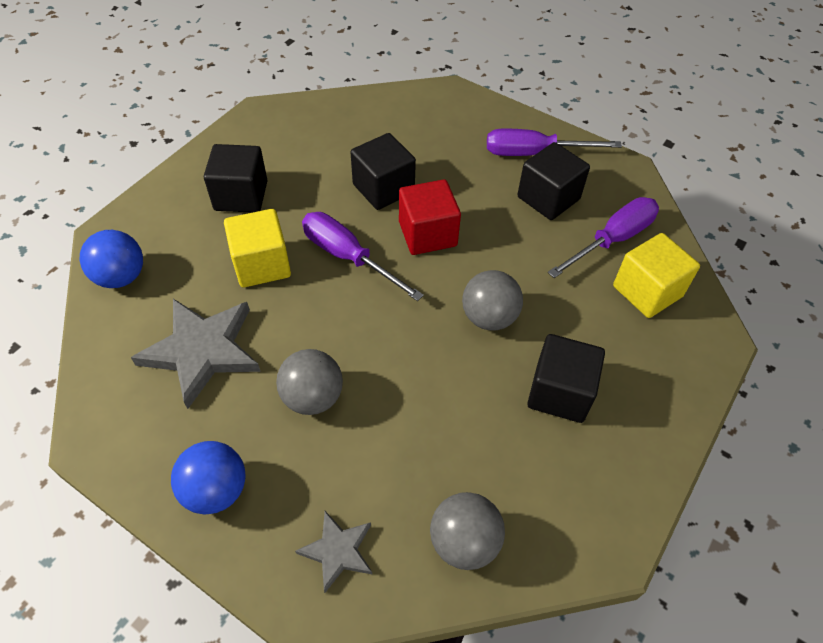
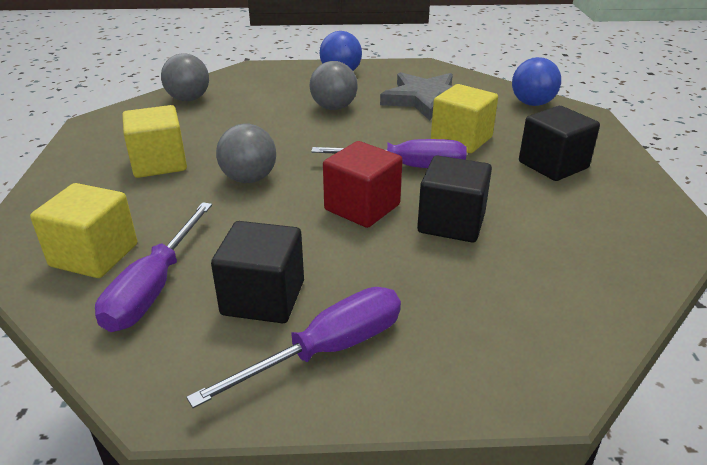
camera: 145 degrees right, 20 degrees down
(337, 551) = (256, 79): grey star -> none
(559, 392) = (159, 163): black cube -> yellow cube

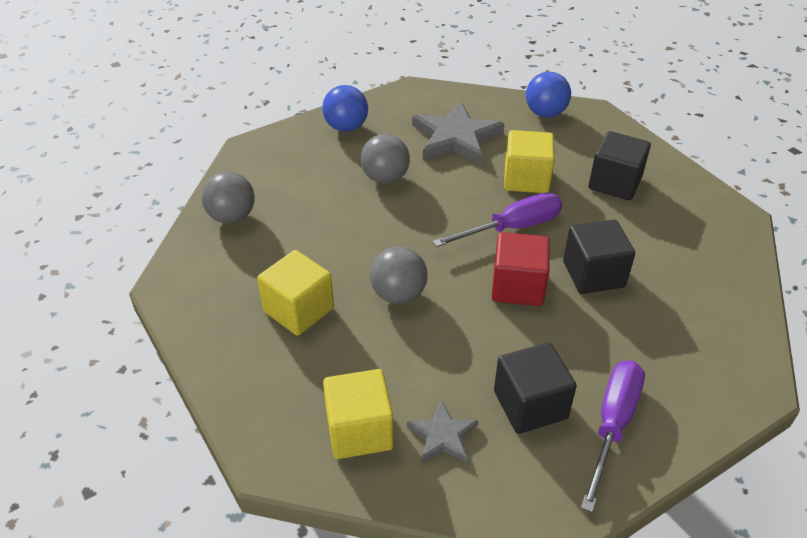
camera: 30 degrees left, 10 degrees up
(154, 287) = (442, 436): purple screwdriver -> grey star

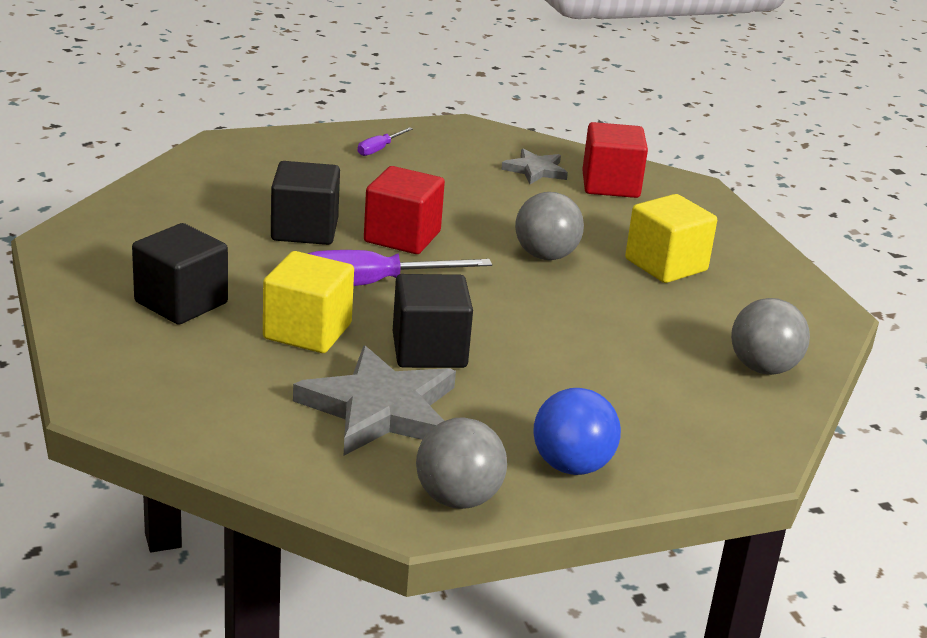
camera: 170 degrees left, 15 degrees down
(359, 430) = (610, 185): yellow cube -> red cube
(385, 178) = (524, 373): grey ball -> grey ball (458, 499)
(530, 405) = (445, 170): black cube -> black cube (429, 350)
(545, 113) = (190, 418): blue ball -> none
(612, 425) = (379, 149): purple screwdriver -> purple screwdriver, size x0.49

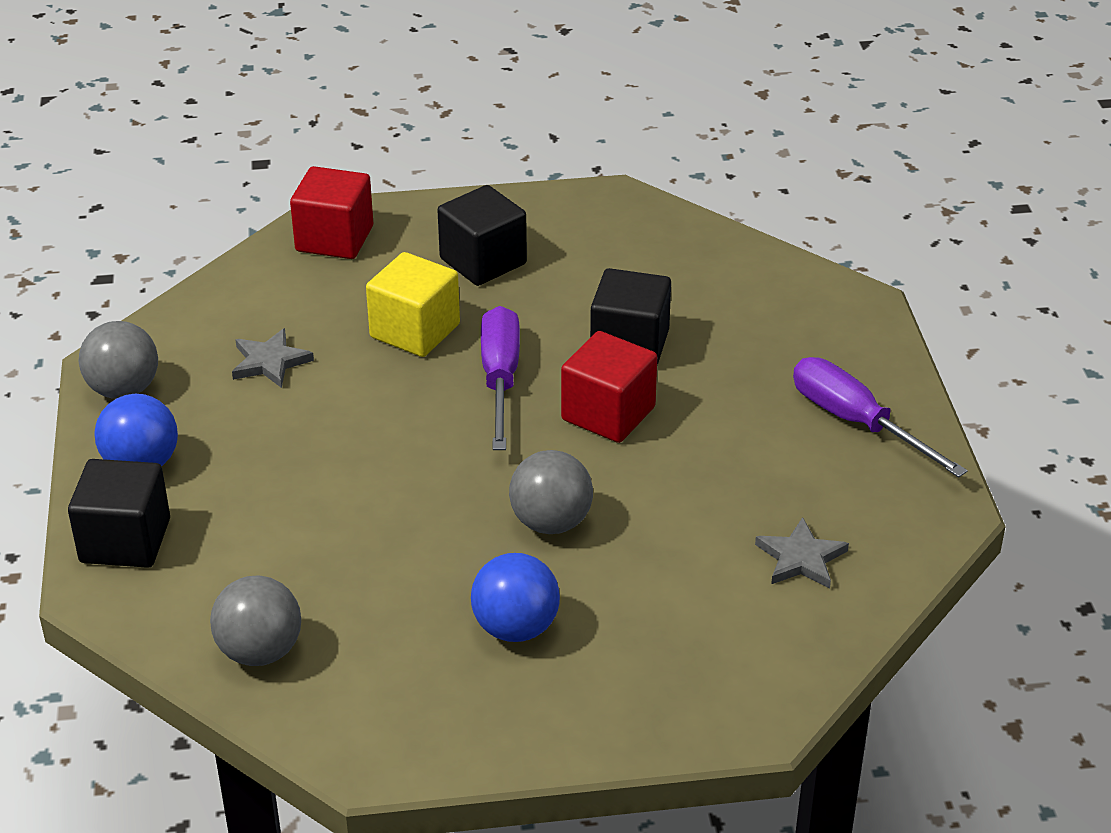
camera: 105 degrees right, 10 degrees up
(379, 149) = (856, 422): purple screwdriver -> purple screwdriver, size x2.04
(380, 409) = (270, 362): grey star -> grey star, size x0.54
(429, 350) = (361, 403): black cube -> black cube (125, 541)
(610, 185) = (755, 627): red cube -> red cube (334, 239)
(666, 265) = (515, 628): yellow cube -> blue ball

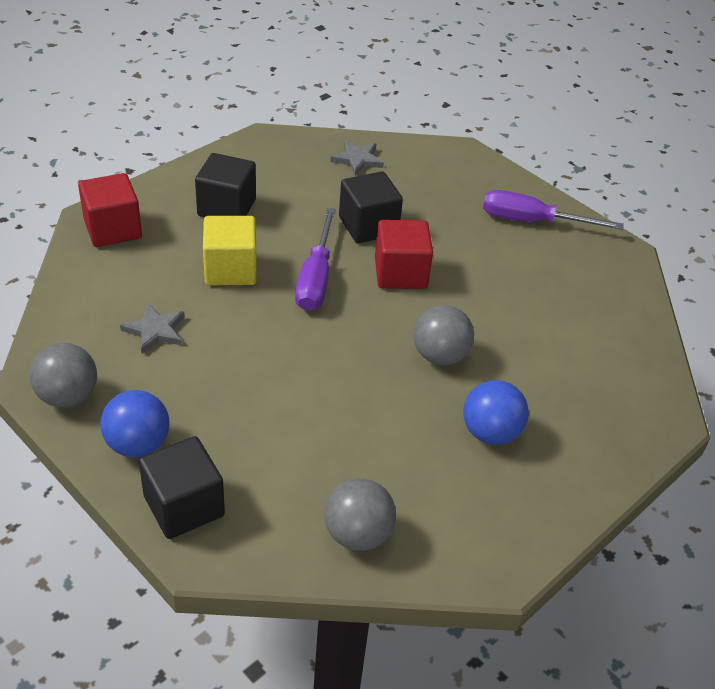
camera: 40 degrees left, 5 degrees up
(500, 379) = (316, 278): purple screwdriver -> purple screwdriver turned 135 degrees counterclockwise
(801, 558) = (588, 312): grey star -> grey star (357, 160)

